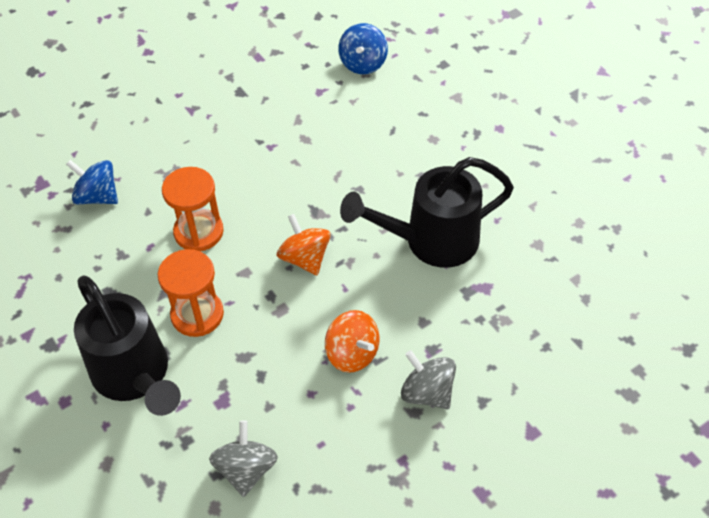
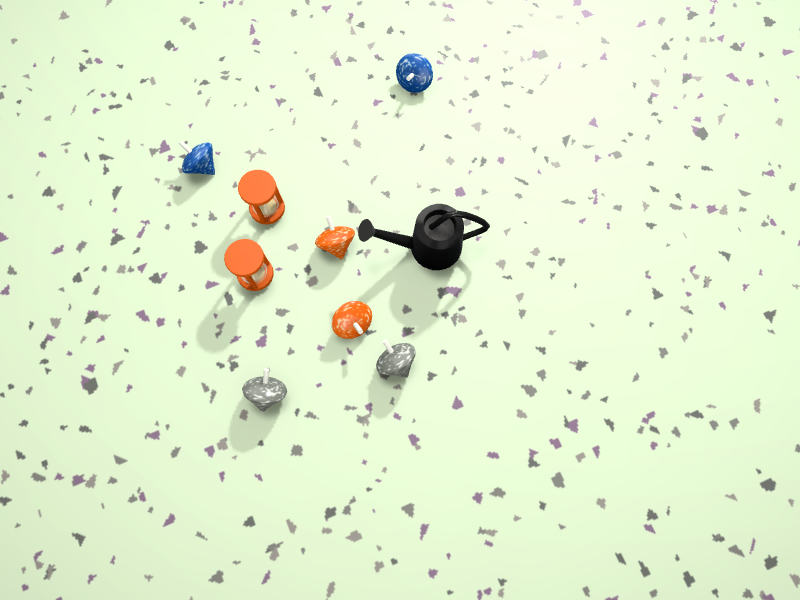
camera: 10 degrees right, 20 degrees up
(135, 376) = (207, 312): black watering can -> none

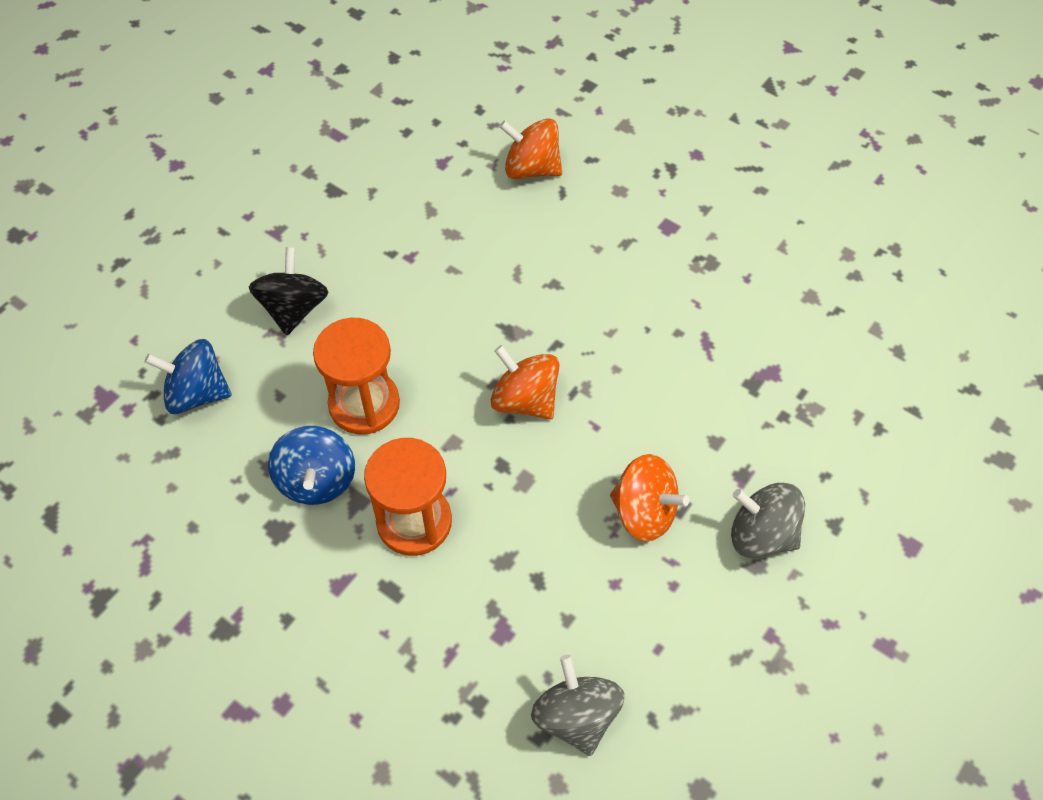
camera: 30 degrees left, 15 degrees down
(265, 145) = (294, 309): none -> black spinning top
(414, 82) = (483, 110): blue spinning top -> blue spinning top (317, 480)
(416, 127) = (531, 169): none -> orange spinning top
(427, 246) = (677, 329): black watering can -> none

